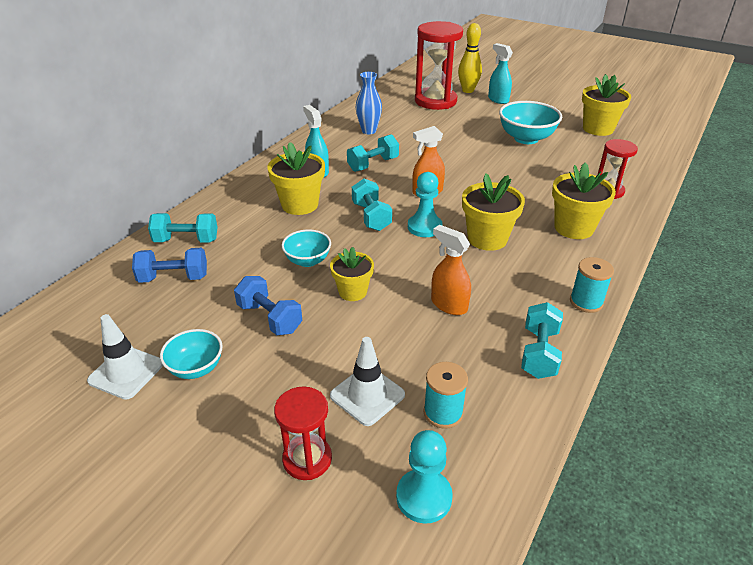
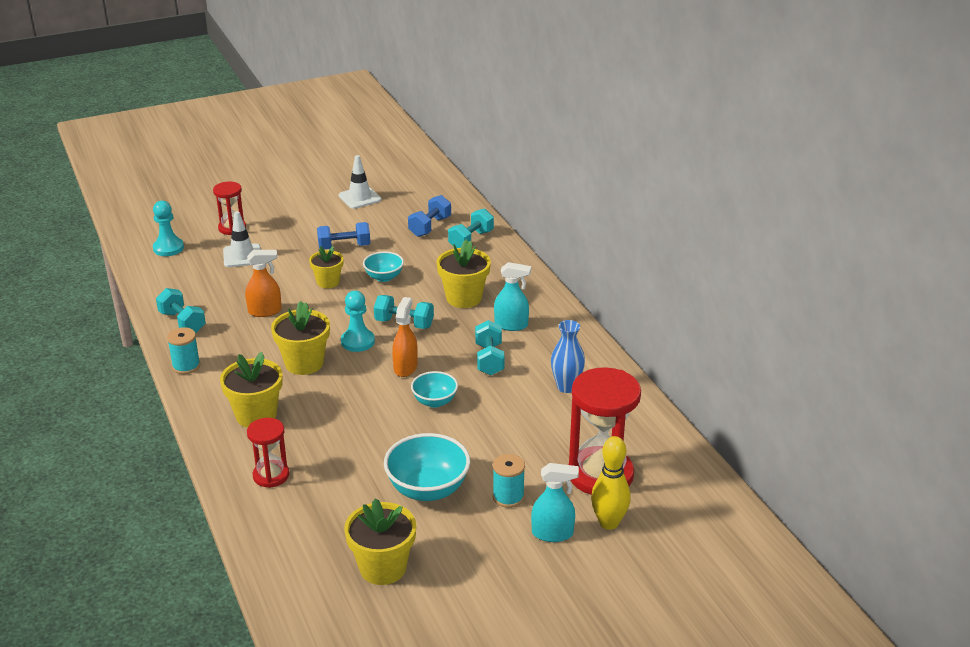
camera: 125 degrees right, 5 degrees down
(196, 368) = (334, 216): turquoise bowl -> turquoise bowl (434, 401)
(443, 413) = (198, 272): turquoise spool -> turquoise spool (508, 497)

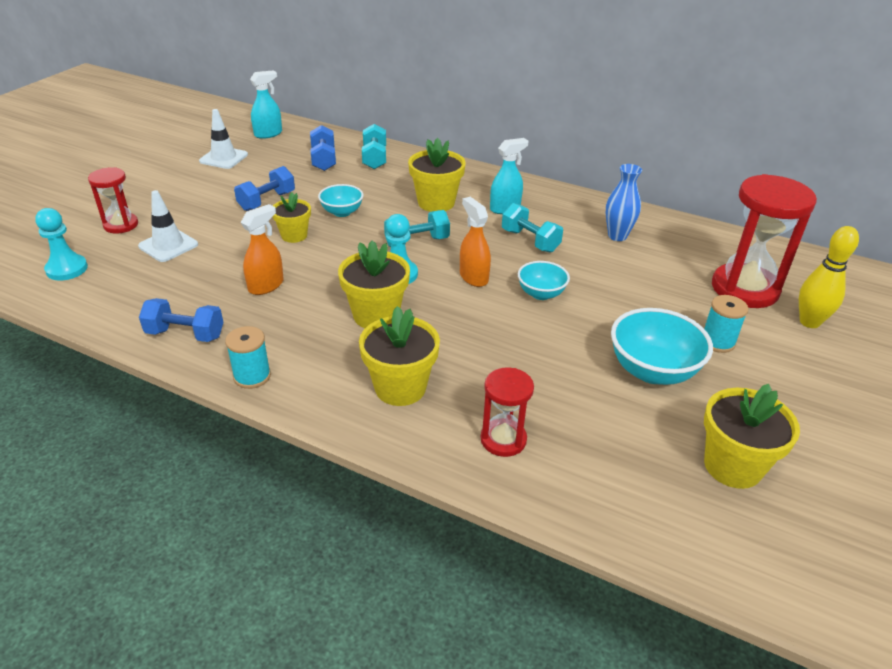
camera: 40 degrees left, 5 degrees up
(182, 322) = (185, 334): turquoise dumbbell -> blue dumbbell
(552, 533) = (792, 353): turquoise spray bottle -> turquoise spray bottle (268, 134)

